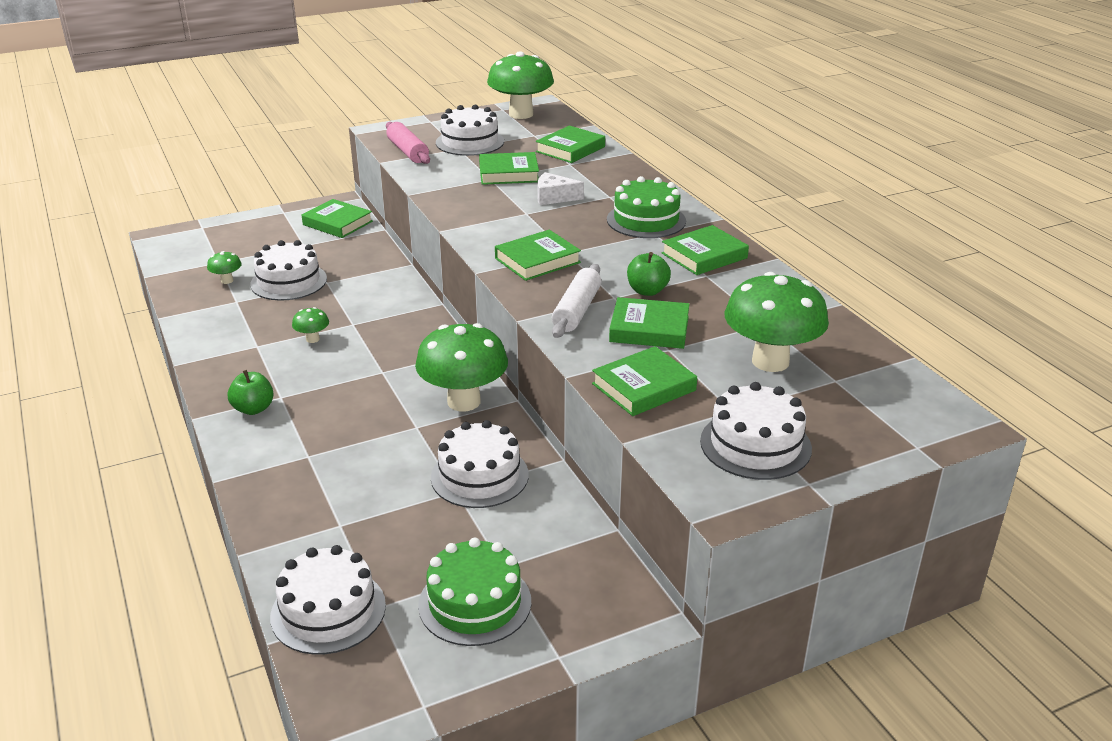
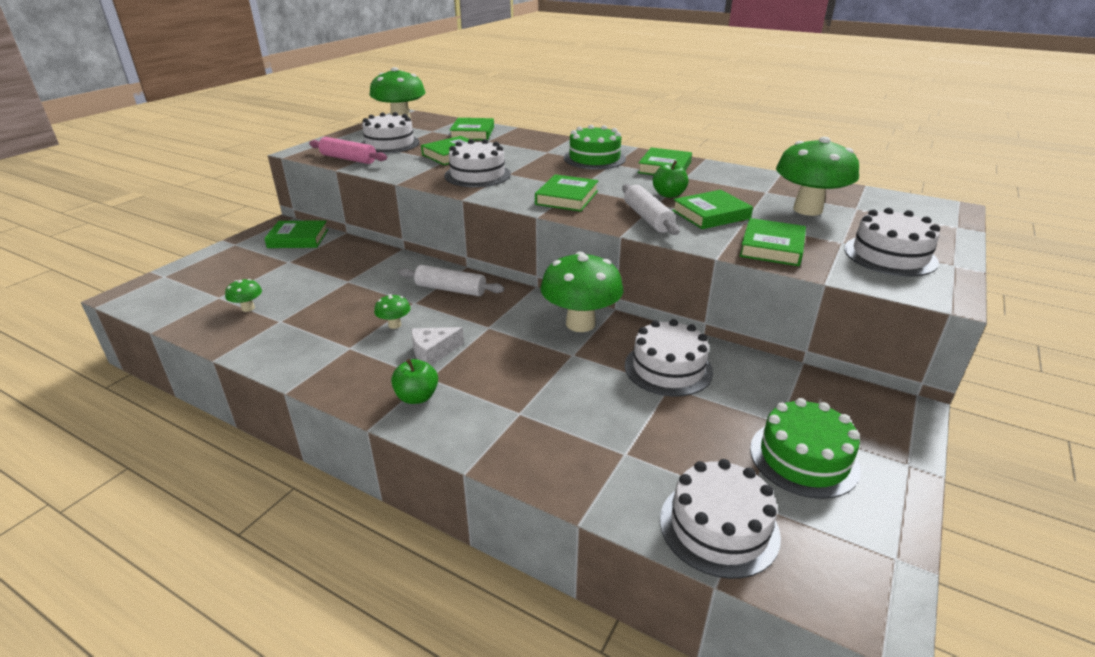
camera: 35 degrees left, 0 degrees up
(289, 281) = (311, 291): white cake -> white cake (477, 175)
(398, 323) = (451, 289): none -> white rolling pin
(554, 197) = (510, 160): white cheese -> white cheese (433, 352)

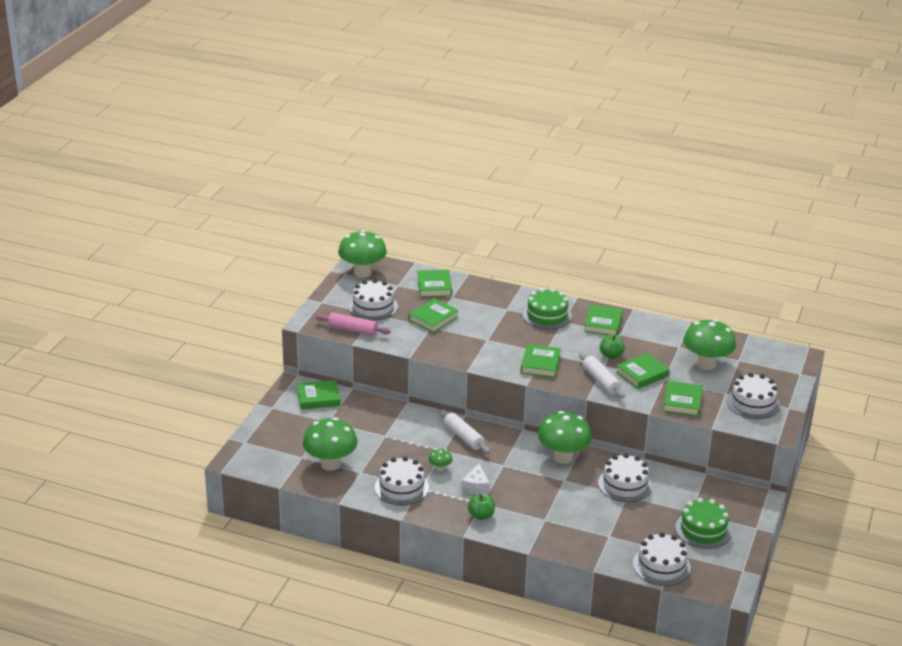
camera: 10 degrees left, 0 degrees up
(248, 308) = (330, 464): green mushroom -> green mushroom, size x2.28
(433, 352) = (476, 486): white cheese -> white cheese turned 45 degrees counterclockwise
(451, 289) = (463, 437): white rolling pin -> white rolling pin turned 45 degrees clockwise
(477, 175) = (465, 343): white cake -> white cake (401, 487)

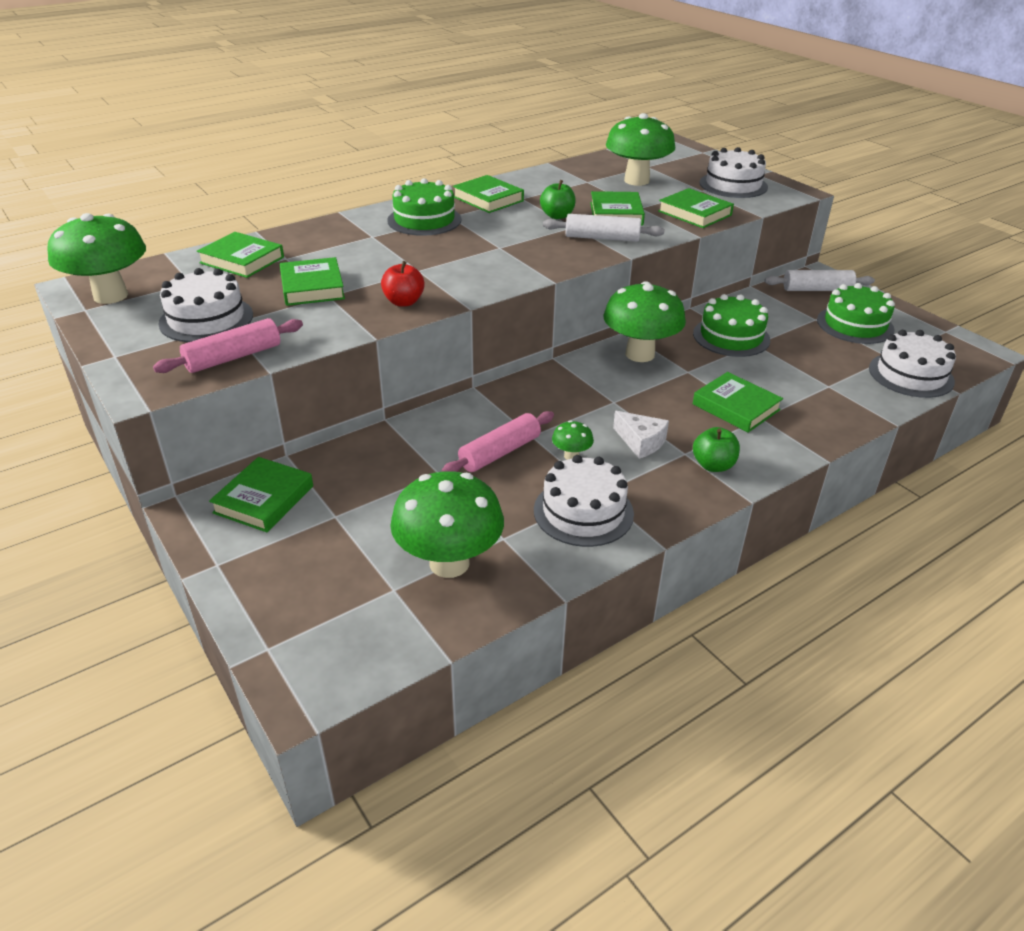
camera: 55 degrees left, 5 degrees up
(419, 446) = (500, 452): none -> pink rolling pin
(450, 350) = (404, 302): none -> red apple
(463, 437) = (520, 407): white rolling pin -> white rolling pin (817, 289)
(540, 364) = (520, 258): green book -> green book (736, 407)
(625, 484) = (731, 336): white cake -> green cake

